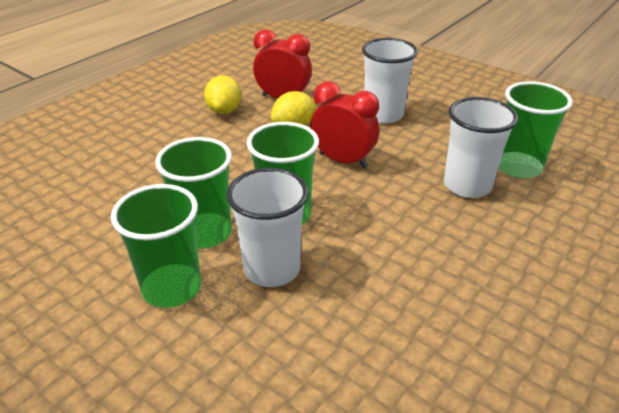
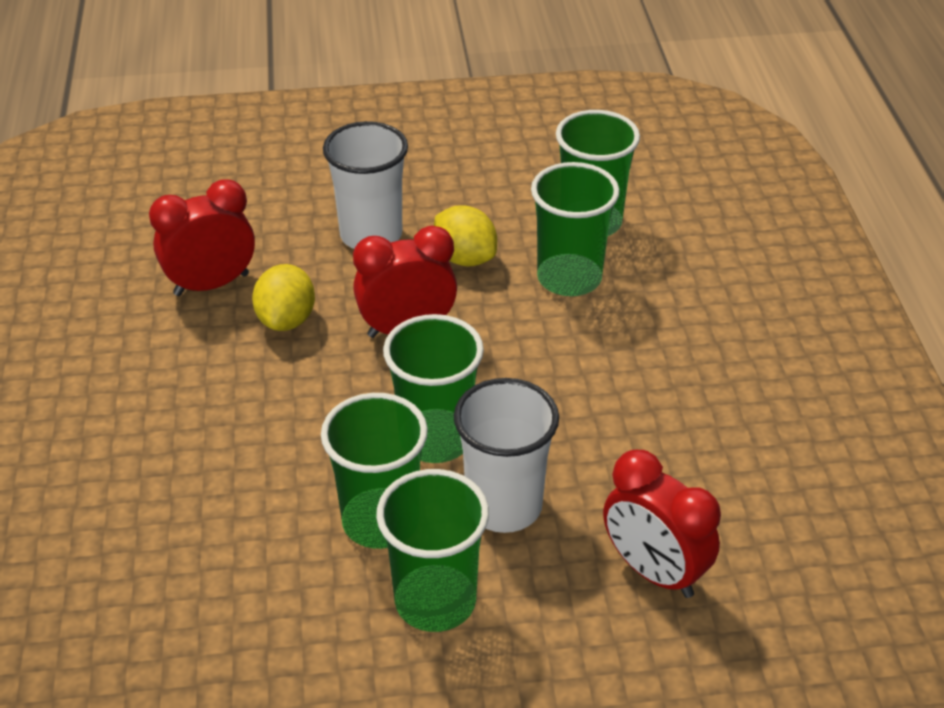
camera: 45 degrees left, 5 degrees up
(224, 110) = (156, 351): yellow lemon -> yellow lemon (465, 258)
(303, 368) = (654, 571): none -> red clock
(467, 185) = (569, 278): white cup -> green cup

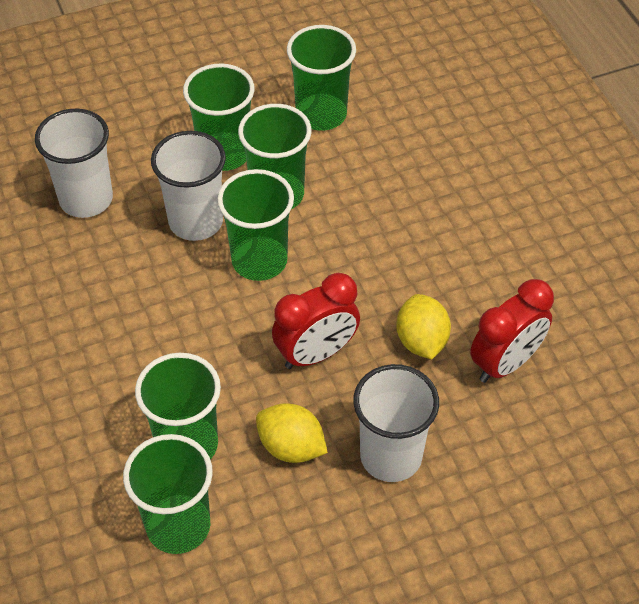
camera: 165 degrees right, 10 degrees up
(263, 637) = (321, 114): none -> green cup
(654, 571) = (86, 199): red clock -> white cup

